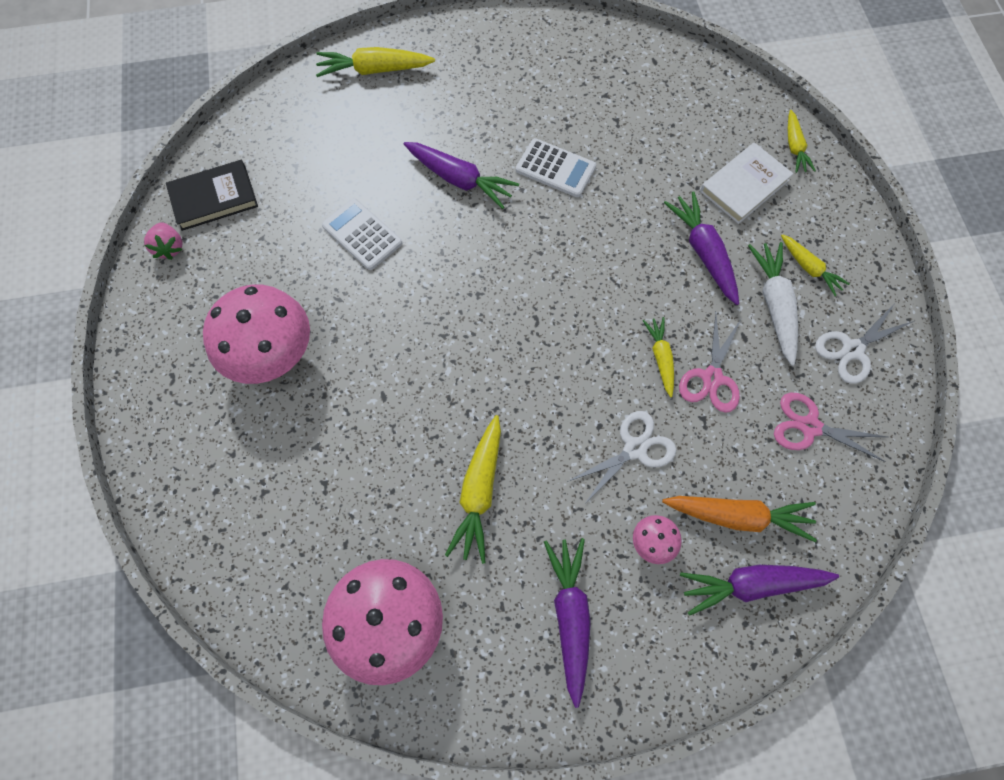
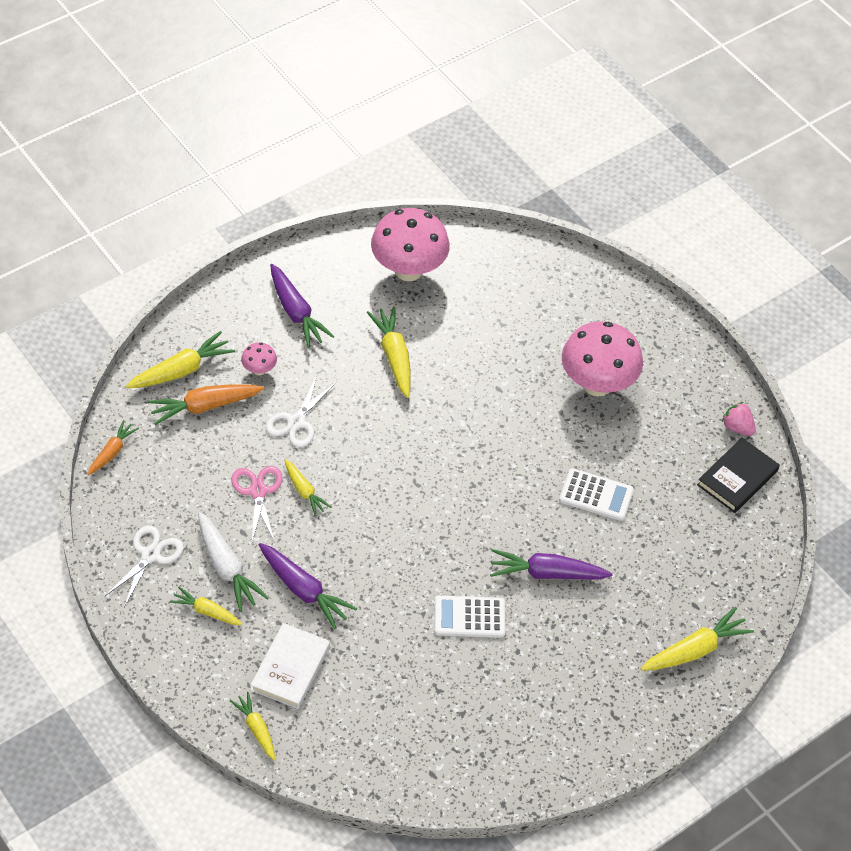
camera: 150 degrees right, 15 degrees down
(750, 585) = (182, 370): purple carrot -> yellow carrot
(810, 426) = (169, 484): pink scissors -> none
(868, 498) = (112, 452): none -> orange carrot

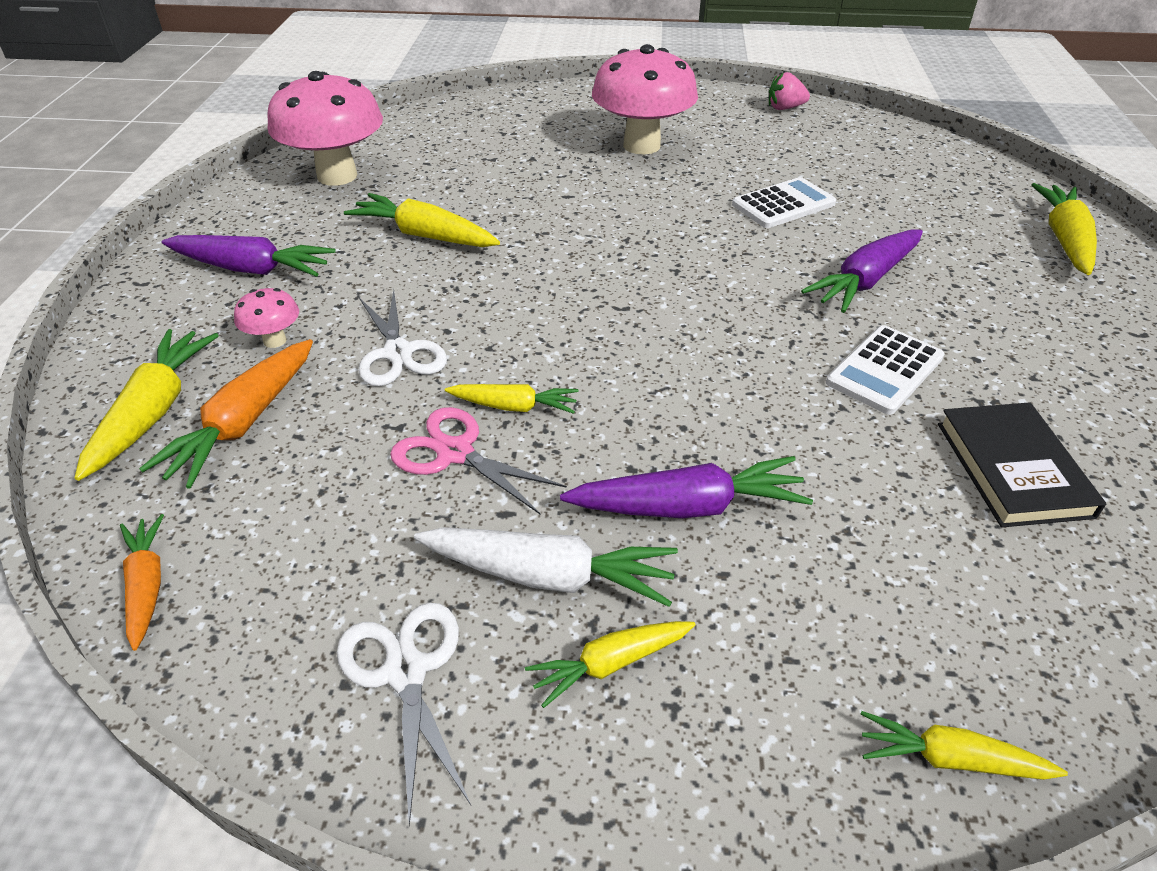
camera: 45 degrees left, 10 degrees down
(290, 668) = (836, 616): white book -> none
(737, 478) = (846, 130): black book -> black book (1013, 469)

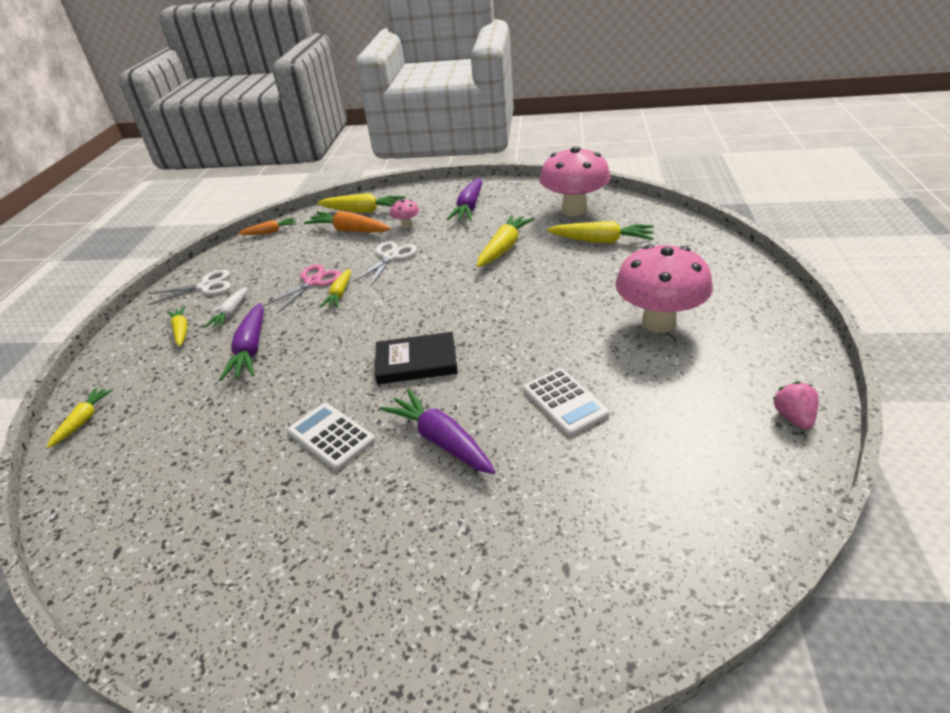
camera: 95 degrees right, 5 degrees down
(398, 353) = (390, 257): white scissors -> white scissors turned 135 degrees clockwise
(550, 576) = (231, 313): white carrot -> white carrot, size x0.62
(1013, 469) = (220, 484): black book -> black book (416, 362)
(1064, 239) = (513, 622): yellow carrot -> yellow carrot (602, 241)

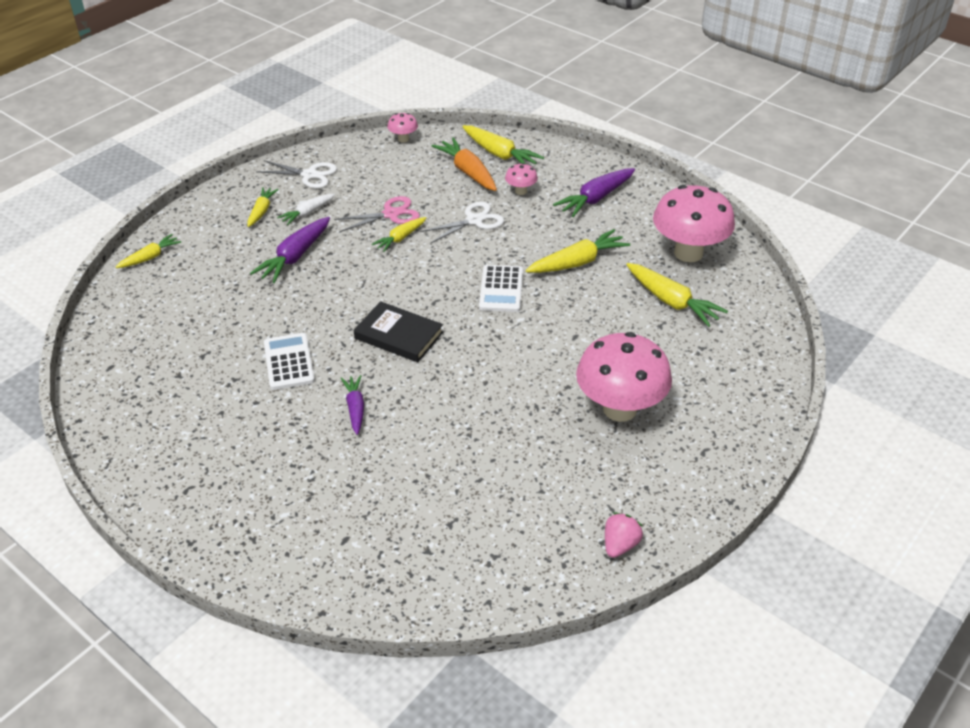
camera: 30 degrees right, 5 degrees up
(270, 232) = (403, 139): orange carrot -> pink mushroom
(441, 440) = (355, 408): purple carrot -> purple carrot, size x0.62
(565, 402) = (468, 431): white calculator -> white calculator (501, 289)

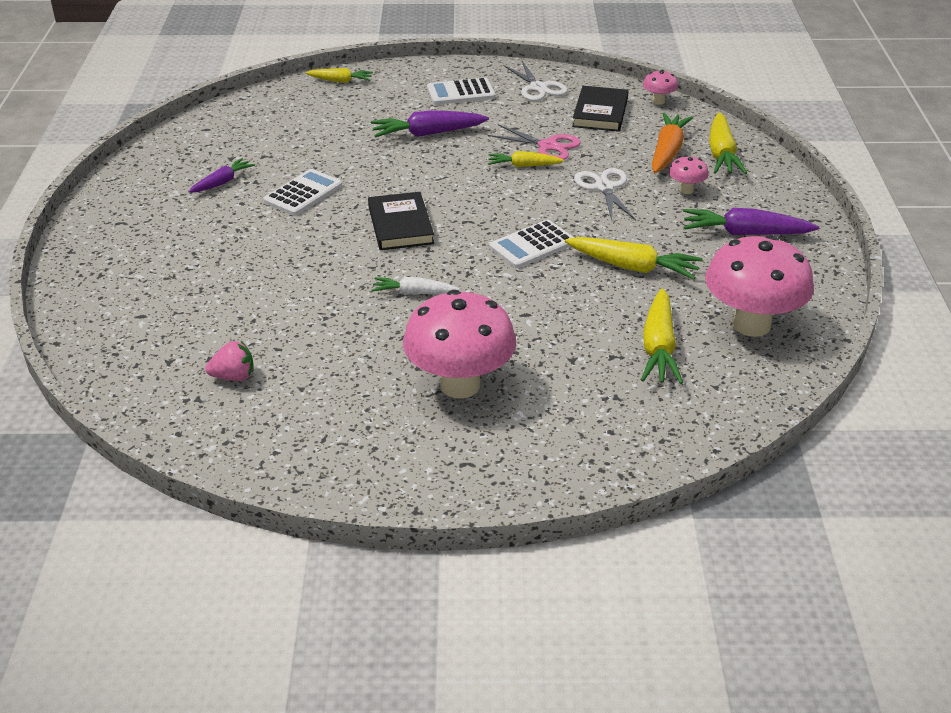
camera: 50 degrees right, 5 degrees down
(262, 211) = (461, 93): yellow carrot -> white calculator
(307, 213) = (489, 111): white carrot -> white carrot (414, 293)
(355, 408) = (289, 248): purple carrot -> purple carrot (222, 182)
(382, 169) = (600, 113): none -> black book
(474, 221) = (604, 187): white scissors -> white scissors turned 120 degrees counterclockwise
(620, 545) = (283, 464): pink strawberry -> pink strawberry (234, 377)

